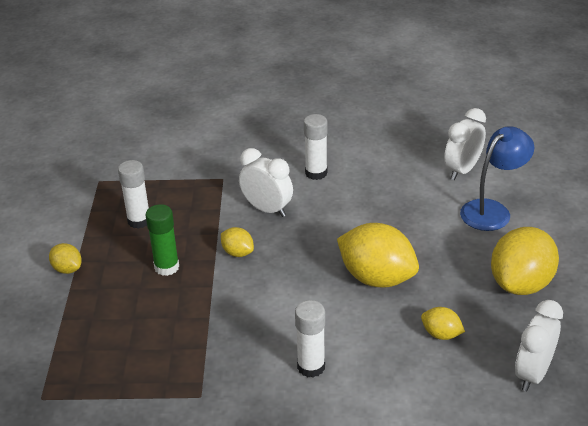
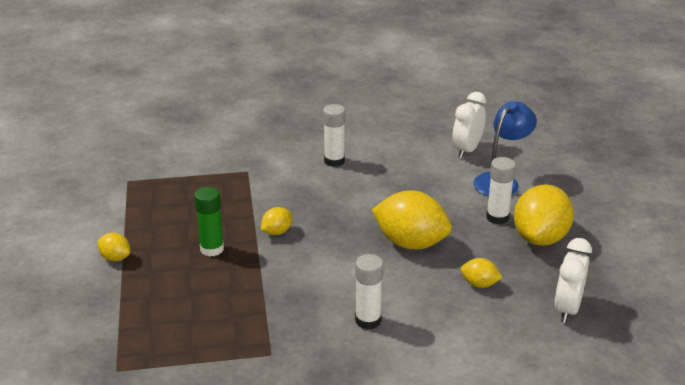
camera: 10 degrees left, 5 degrees down
(139, 221) = (175, 212): white glue stick -> white glue stick (497, 217)
(238, 253) = (277, 232): yellow lemon -> yellow lemon turned 75 degrees counterclockwise
(267, 209) = (295, 194): white clock -> none

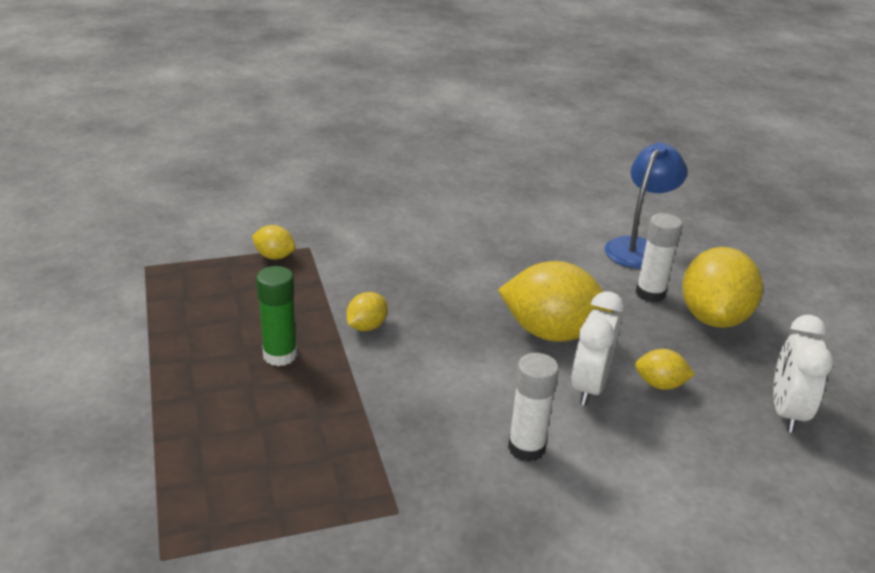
camera: 10 degrees left, 0 degrees up
(115, 258) = (139, 376): yellow lemon -> yellow lemon (274, 256)
(334, 161) = (421, 230): white glue stick -> none
(467, 150) = (583, 212): white clock -> white clock (589, 387)

